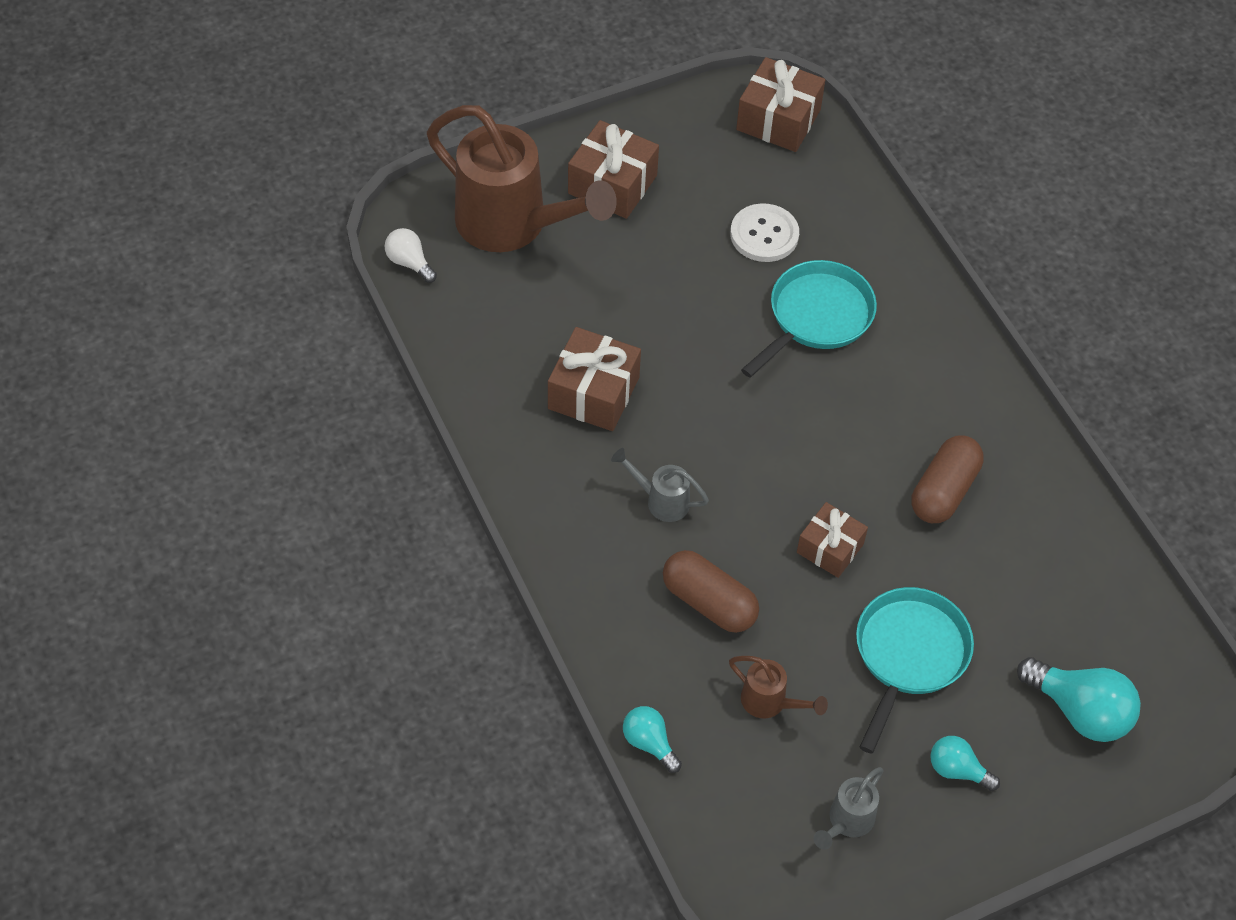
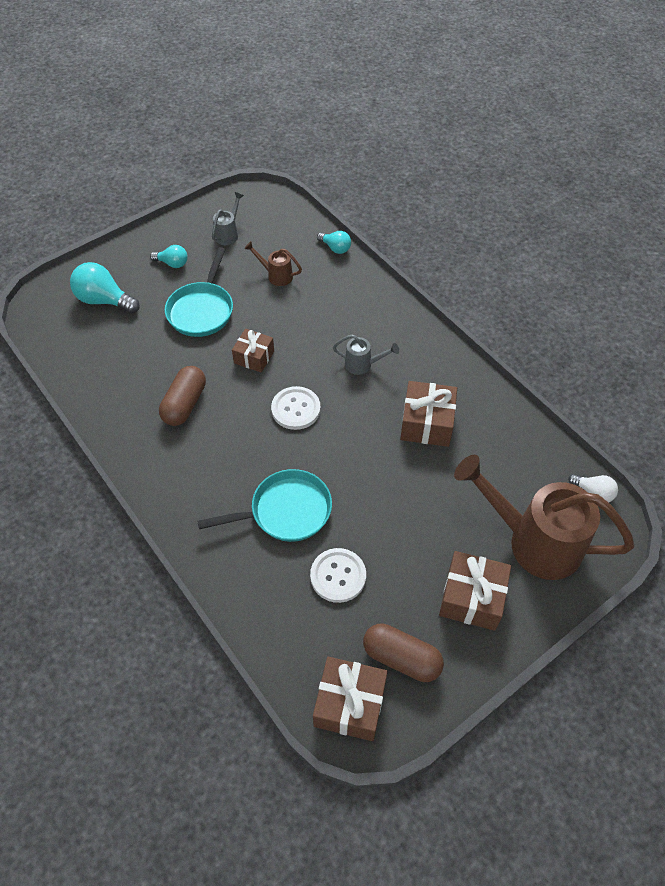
camera: 170 degrees right, 0 degrees up
(709, 602) = (320, 316): brown capsule -> brown capsule (401, 658)
(778, 450) = (296, 409): none -> white button
(816, 317) = (285, 511): turquoise pan -> turquoise pan turned 135 degrees counterclockwise

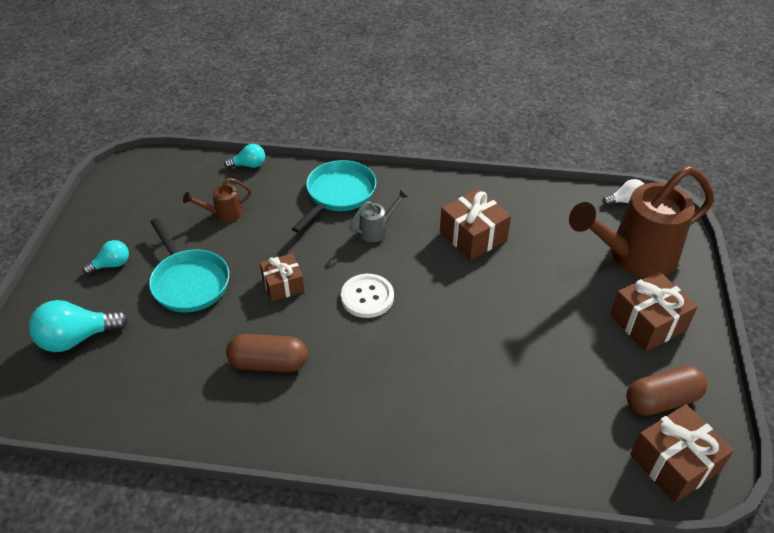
camera: 45 degrees left, 10 degrees down
(185, 404) = (269, 363): brown capsule -> brown capsule turned 60 degrees counterclockwise
(228, 234) = (138, 210): grey watering can -> none
(285, 511) = (456, 374): turquoise pan -> turquoise pan (338, 194)
(338, 576) = (551, 385): white button -> none

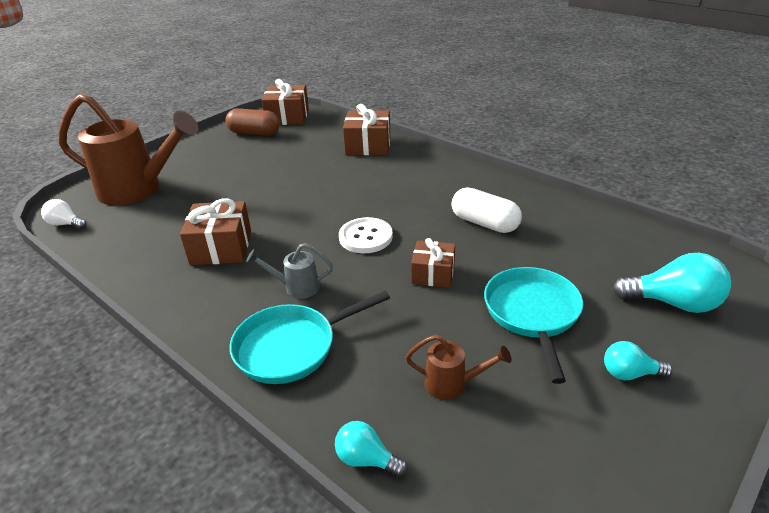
camera: 145 degrees left, 10 degrees down
(269, 363) = (484, 223): brown capsule -> white capsule
(648, 322) = (200, 159): brown gift -> brown gift (368, 145)

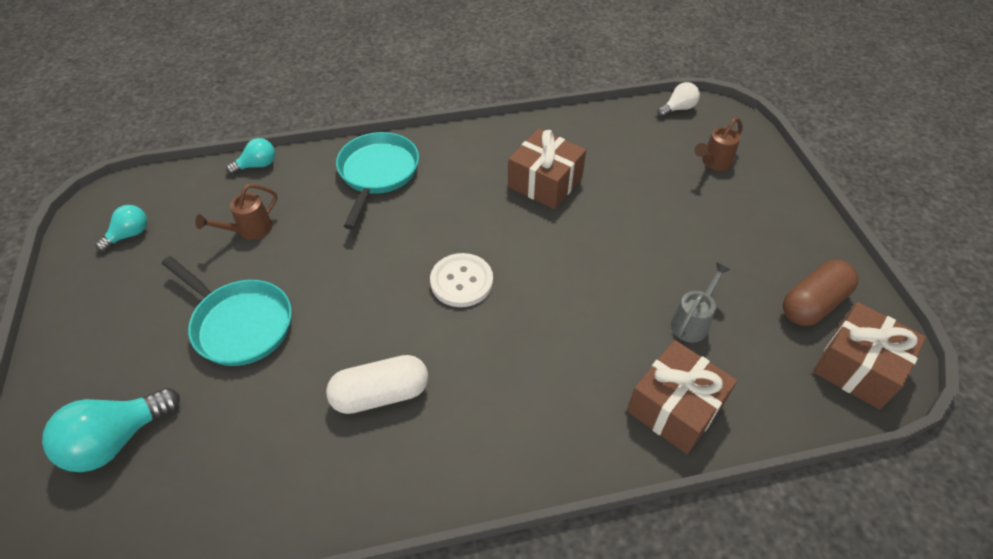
camera: 125 degrees right, 15 degrees up
(138, 190) = (713, 163): brown watering can -> brown watering can, size x0.43
(296, 287) = (439, 203): grey watering can -> grey watering can (692, 322)
(433, 274) = (358, 295): brown gift -> none
(629, 374) = (128, 330): turquoise light bulb -> turquoise light bulb (129, 235)

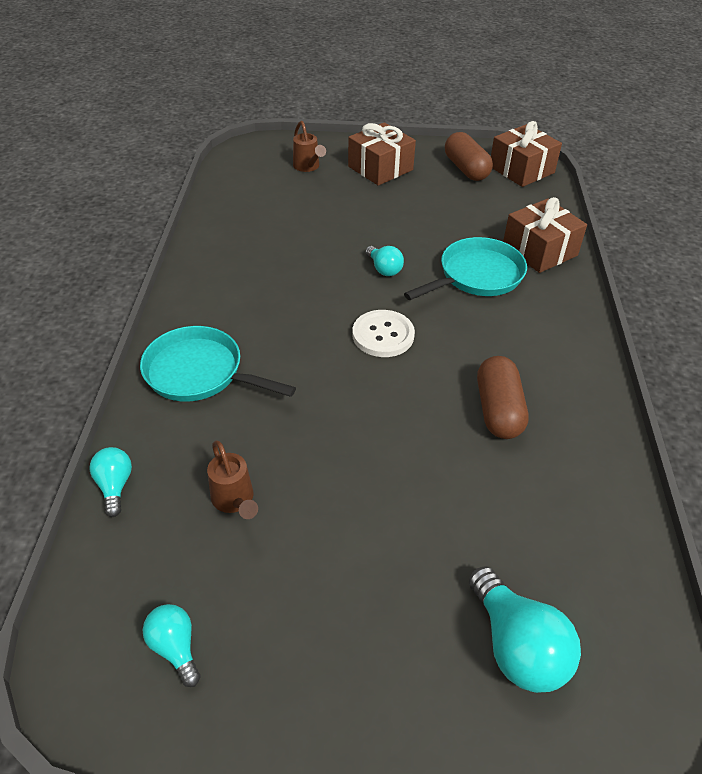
camera: 75 degrees left, 5 degrees down
(239, 324) = (381, 518): turquoise pan -> turquoise pan (476, 276)
(381, 394) = (498, 410): white capsule -> brown capsule
(545, 182) = (281, 258): brown gift -> brown gift (380, 168)
(565, 262) = (384, 269): none -> turquoise light bulb
(678, 108) = (230, 165): white light bulb -> none
(692, 322) = (467, 222): grey watering can -> none

